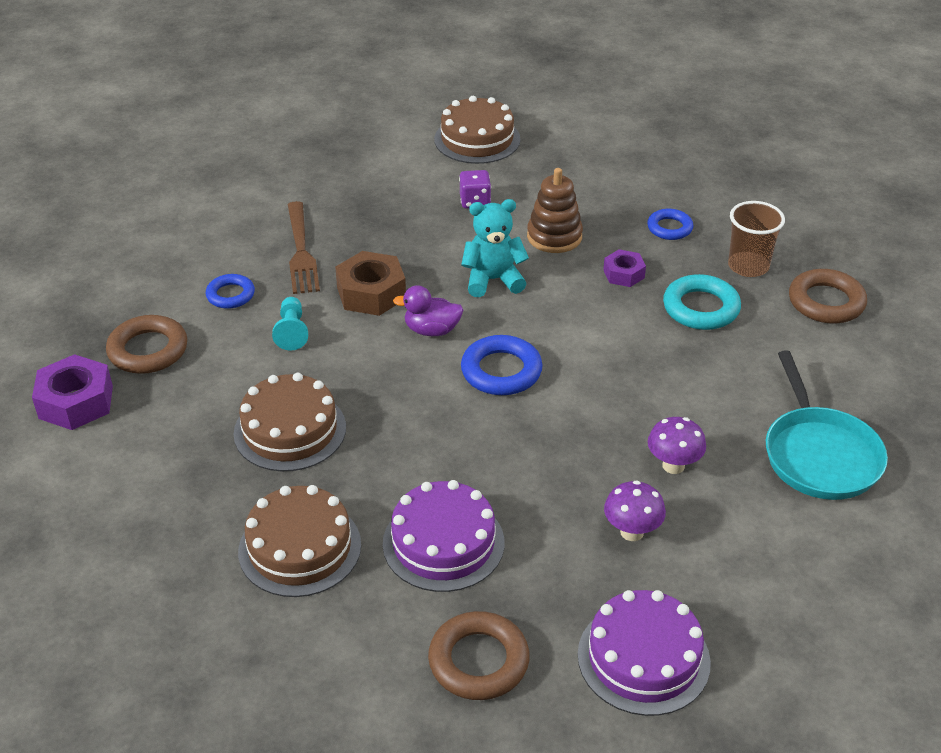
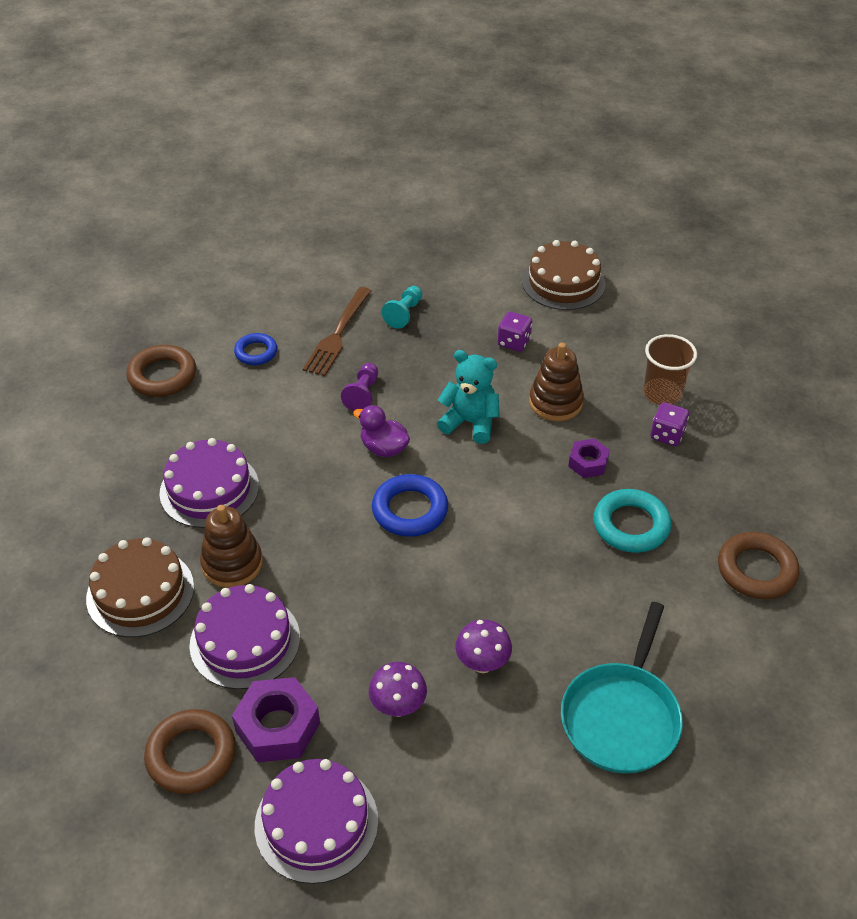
camera: 30 degrees right, 5 degrees up
(76, 402) = (83, 398): purple nut -> purple nut (278, 727)
(290, 430) = (209, 489): brown cake -> purple cake
(292, 332) = (276, 404): turquoise pawn -> turquoise pawn (404, 314)
(371, 293) = (363, 394): brown nut -> purple pawn
(371, 484) = (232, 564): none -> brown stacking toy
(669, 228) = (667, 435): blue ring -> purple dice
(748, 266) = (710, 502): brown cup -> brown cup (662, 393)

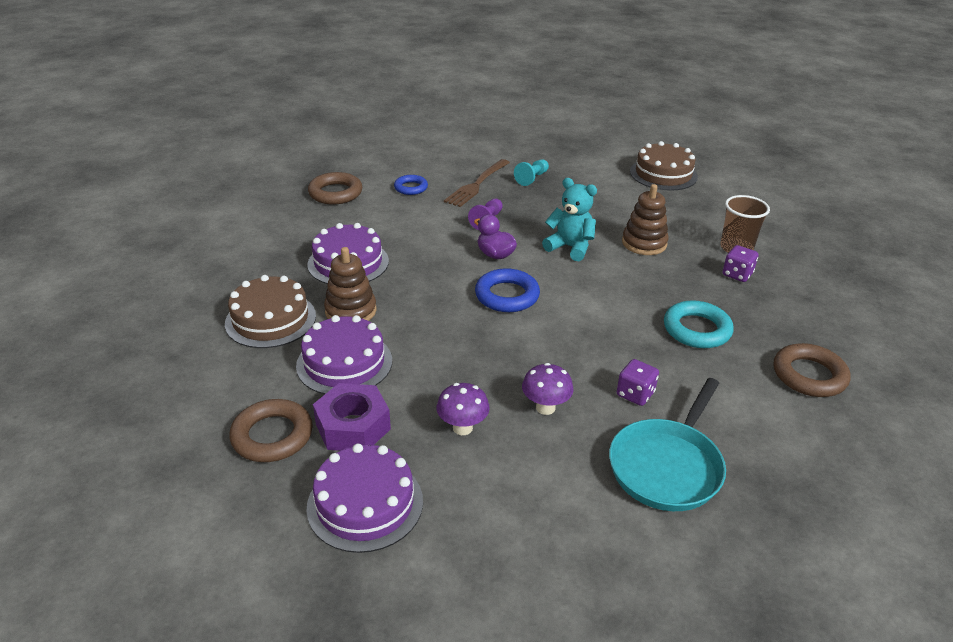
camera: 10 degrees right, 10 degrees down
(514, 342) = (616, 204): purple dice -> purple dice (635, 394)
(588, 463) = (665, 284): purple nut -> none

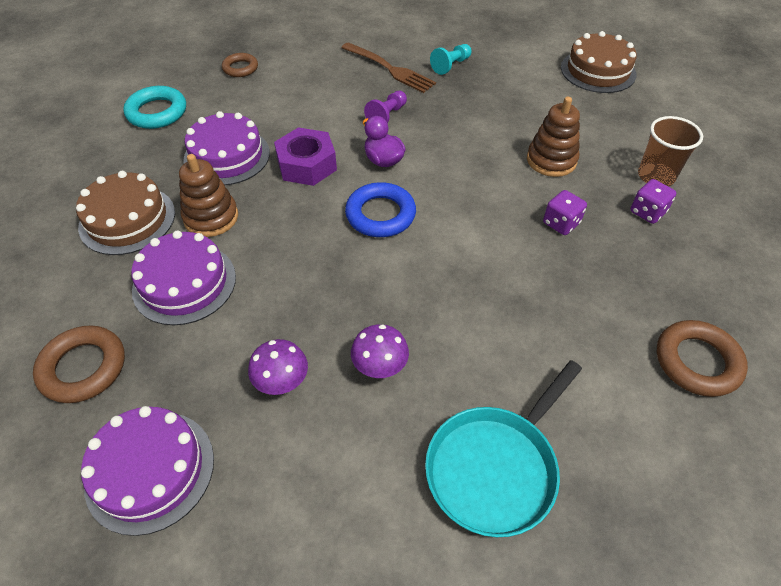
camera: 10 degrees right, 15 degrees up
(335, 193) = (240, 68): brown ring -> brown ring, size x0.64
(353, 426) = (168, 367): purple nut -> purple nut (307, 165)
(411, 188) = (319, 67): blue ring -> none
(477, 184) = (389, 69): brown fork -> brown fork turned 90 degrees counterclockwise
(570, 247) = (467, 158): turquoise teddy bear -> none
(635, 394) = (485, 362): purple dice -> purple dice (561, 223)
(696, 329) = (580, 282): turquoise ring -> turquoise ring (157, 112)

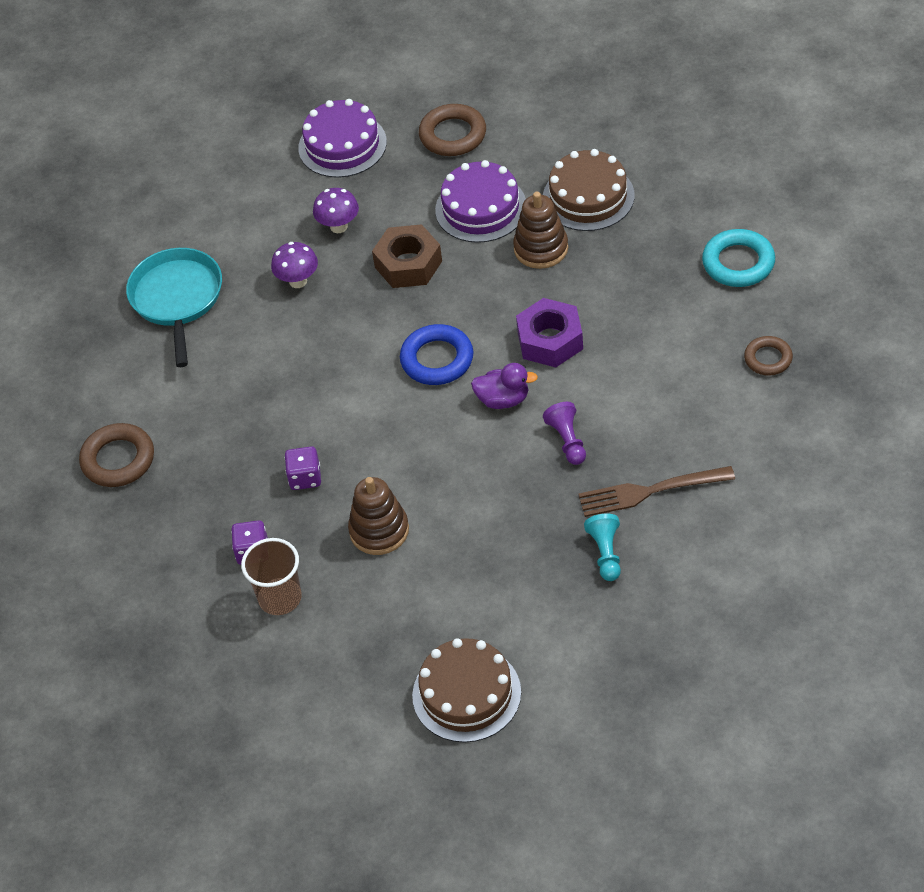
camera: 135 degrees right, 0 degrees up
(227, 156) = (616, 289): purple cake -> none
(292, 294) = (408, 264): none -> brown nut

